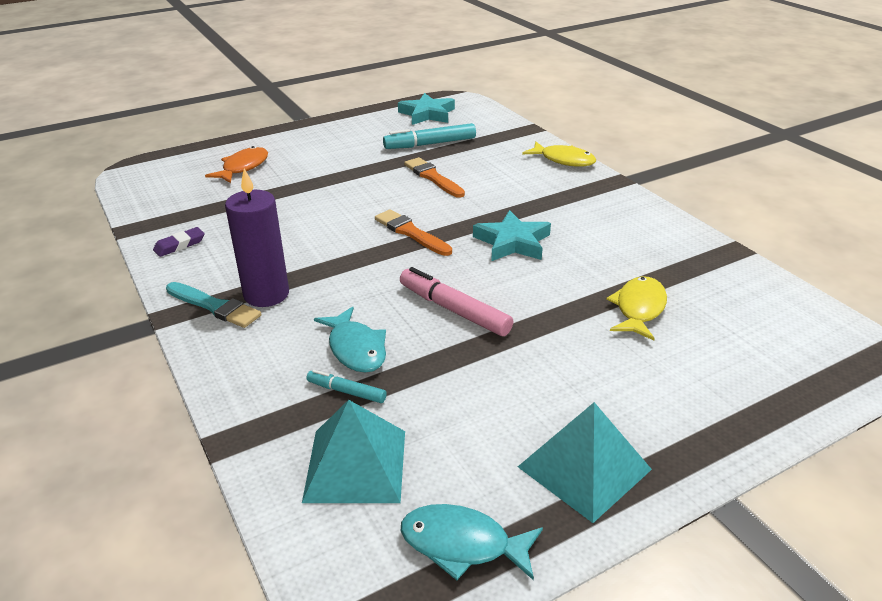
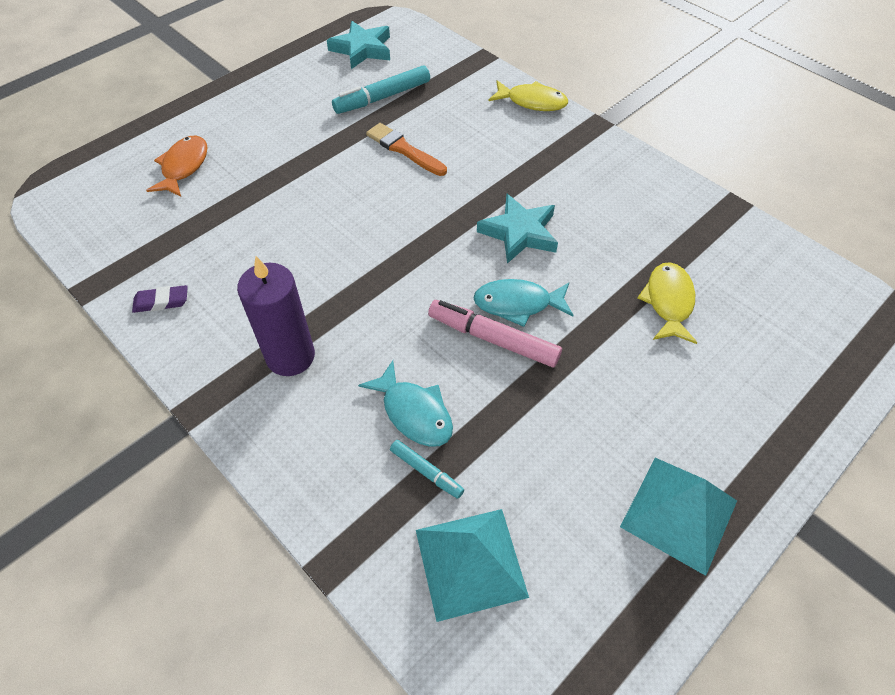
camera: 15 degrees left, 20 degrees up
(179, 245) = (161, 301): purple eraser -> purple eraser turned 45 degrees clockwise
(215, 306) = (241, 385): turquoise brush -> none
(346, 391) = (426, 471): turquoise marker -> turquoise marker turned 150 degrees counterclockwise
(411, 233) = (410, 237): orange brush -> none
(462, 544) = (602, 630): turquoise fish -> turquoise fish (518, 304)

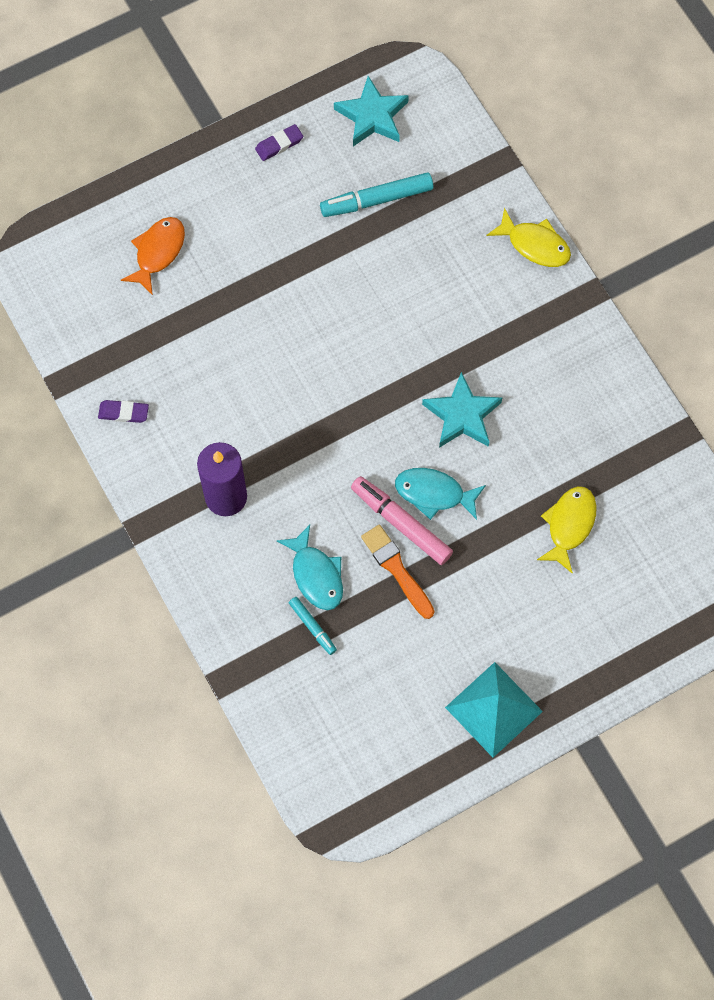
camera: 15 degrees right, 15 degrees up
(285, 78) = (279, 144): none -> purple eraser
(404, 149) = (380, 281): orange brush -> orange brush (396, 569)
(470, 562) = (326, 704): turquoise pyramid -> none

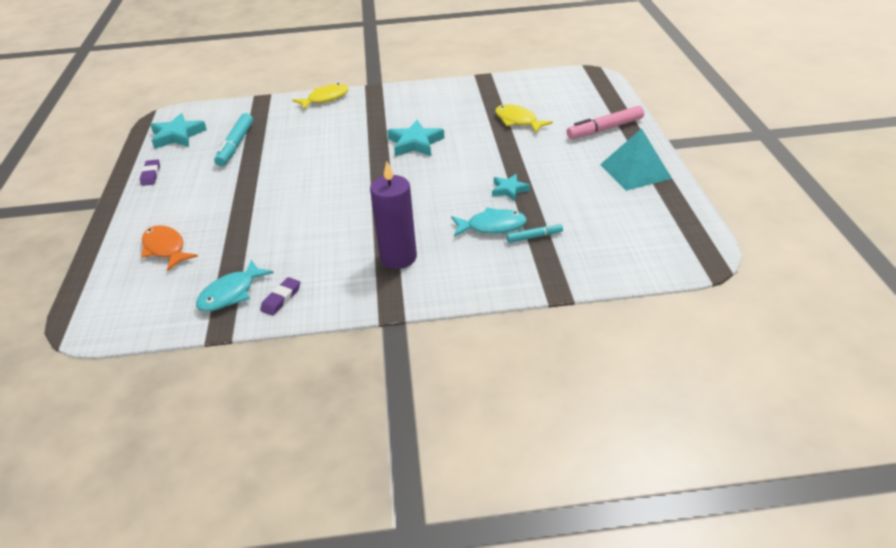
camera: 65 degrees left, 30 degrees down
(396, 569) = (509, 190): orange brush -> turquoise star
(401, 523) = (476, 181): pink marker -> pink marker (605, 129)
(434, 493) = (463, 164): turquoise fish -> turquoise fish (231, 293)

